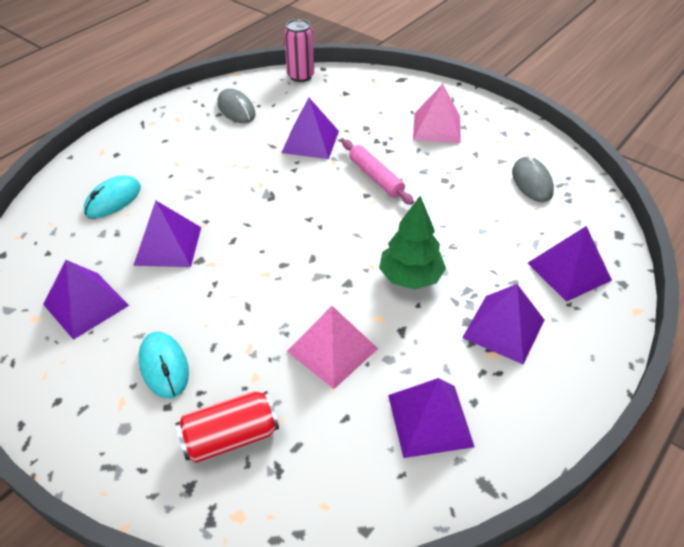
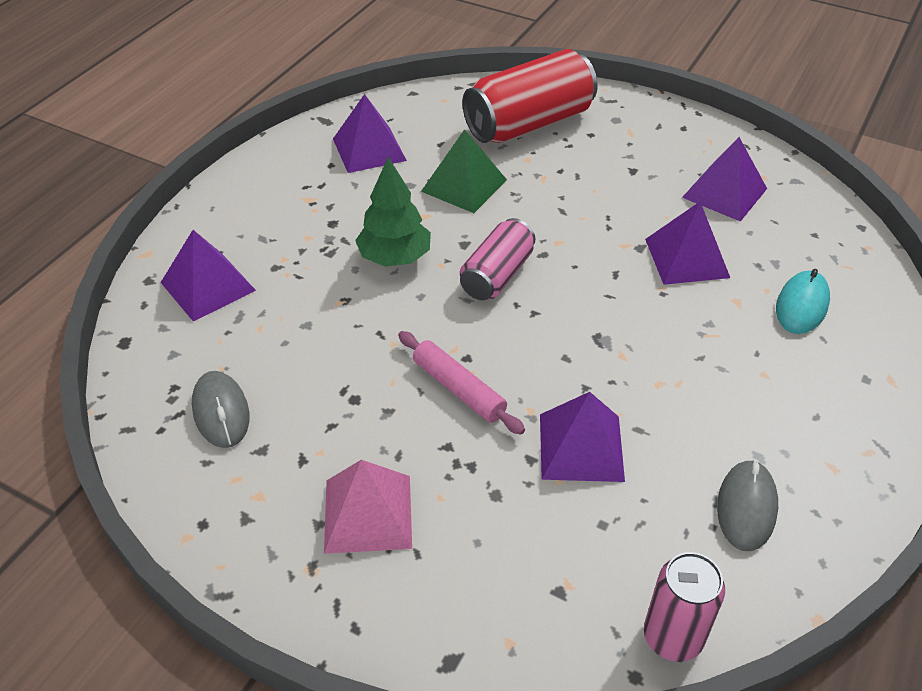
camera: 170 degrees right, 0 degrees up
(164, 366) = (612, 157): turquoise mouse -> none
(230, 437) = (529, 123): red can -> red can, size x1.68
(236, 109) = (746, 507): grey mouse -> grey mouse turned 60 degrees clockwise
(327, 250) = (497, 275): none -> pink can
(332, 350) = (464, 185): pink pyramid -> green pyramid
(503, 328) = (295, 221): purple pyramid -> none

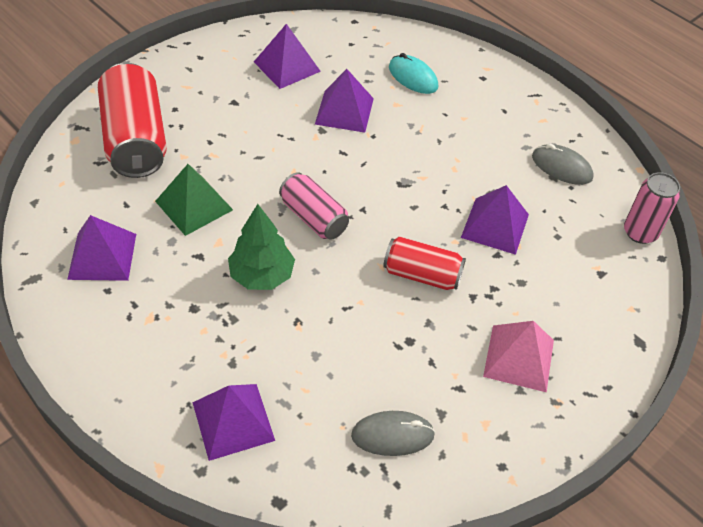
camera: 75 degrees left, 5 degrees up
(459, 389) = (422, 275): pink rolling pin -> red can

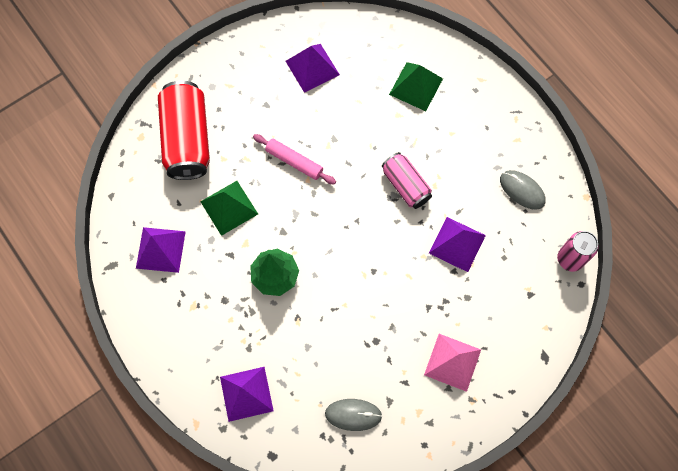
camera: 10 degrees right, 20 degrees up
(275, 154) = (294, 161): none -> pink rolling pin
(314, 218) = (318, 226): pink can -> pink can (405, 185)
(344, 111) = (354, 120): purple pyramid -> none
(413, 77) = (416, 86): turquoise mouse -> green pyramid
(422, 275) = (393, 285): red can -> none

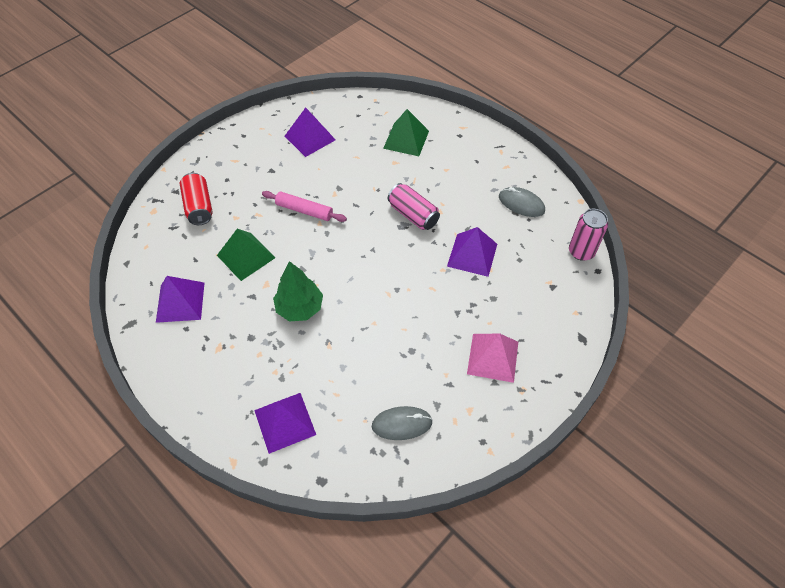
camera: 10 degrees left, 15 degrees down
(187, 139) = (199, 207): red can -> red can, size x0.59

